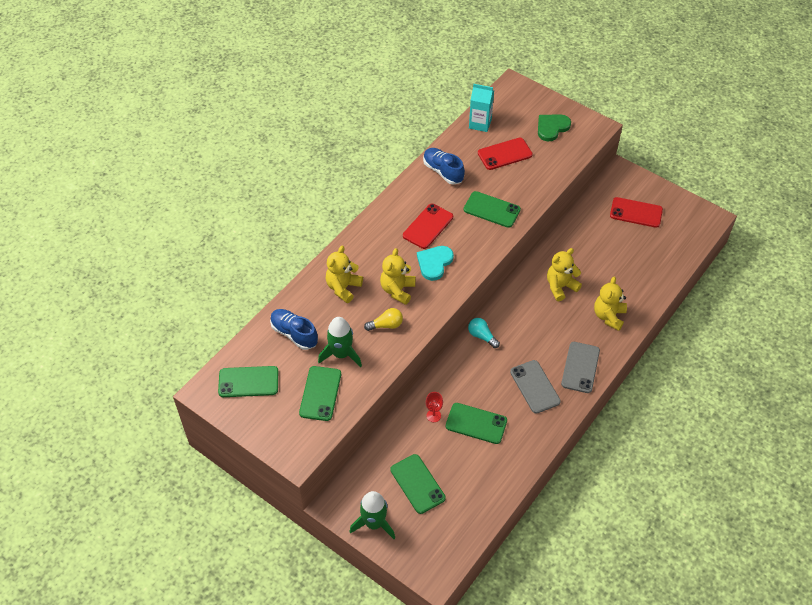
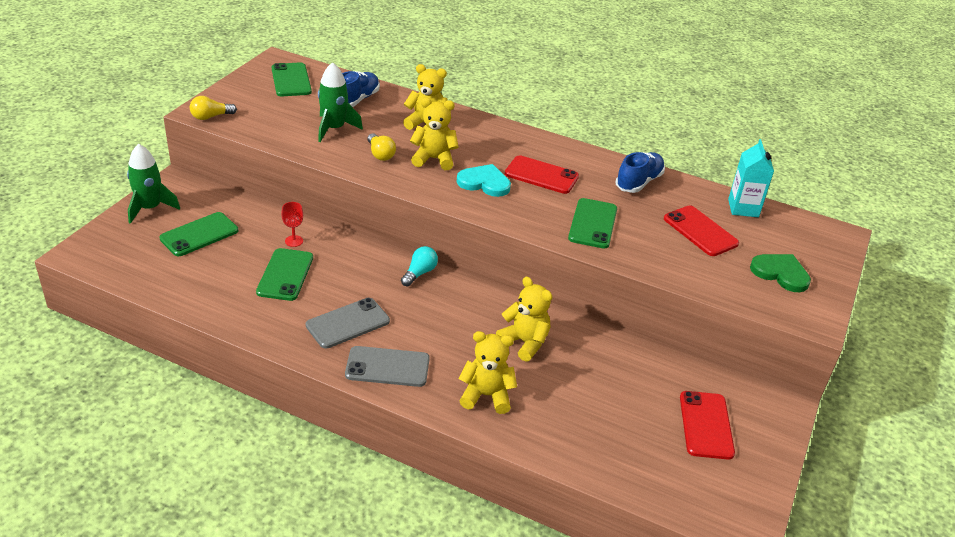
camera: 75 degrees right, 15 degrees down
(307, 448) = (211, 117): none -> yellow light bulb
(320, 393) = (280, 120): green phone -> none

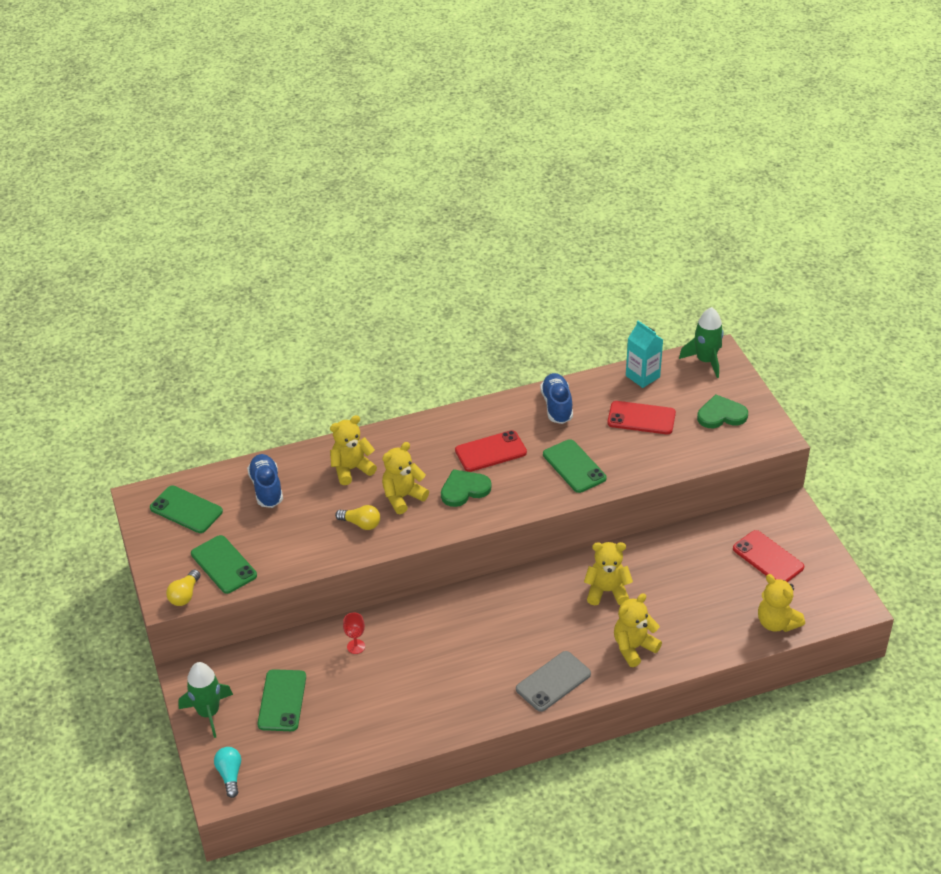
camera: 40 degrees left, 5 degrees up
(285, 275) = (392, 677): green phone -> green phone (223, 565)
(334, 129) = (293, 528): green rocket -> green rocket (705, 360)
(348, 323) = (486, 674): grey phone -> none
(419, 273) = (475, 597): turquoise light bulb -> turquoise light bulb (230, 775)
(484, 183) = (464, 489): turquoise heart -> green heart
(642, 479) = (776, 623): none -> yellow teddy bear

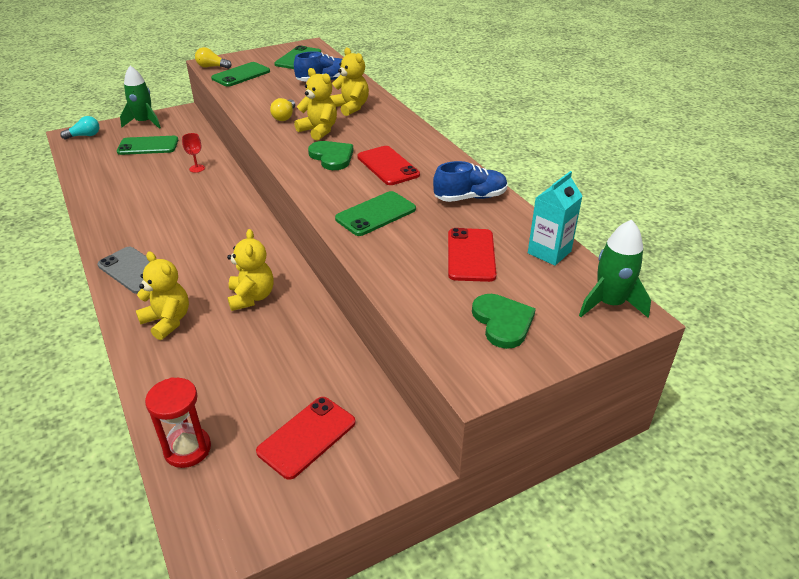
camera: 80 degrees right, 5 degrees down
(776, 623) = (187, 449): yellow teddy bear -> red hourglass

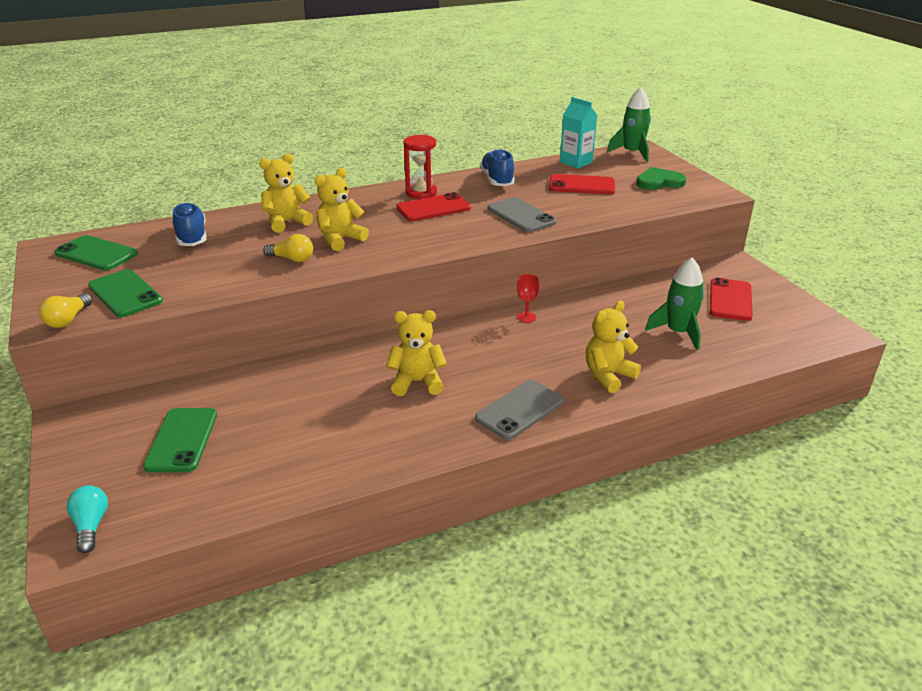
camera: 85 degrees left, 5 degrees down
(144, 122) = (83, 456): green rocket -> green rocket (678, 332)
(187, 449) = (761, 350): red hourglass -> red hourglass (421, 193)
(197, 168) = (282, 385): red goblet -> red goblet (526, 317)
(251, 297) = (567, 330): yellow teddy bear -> yellow teddy bear (417, 382)
(307, 437) = (730, 300): red phone -> red phone turned 60 degrees clockwise
(332, 157) = (407, 233): green heart -> none
(375, 214) = (521, 215): green phone -> grey phone

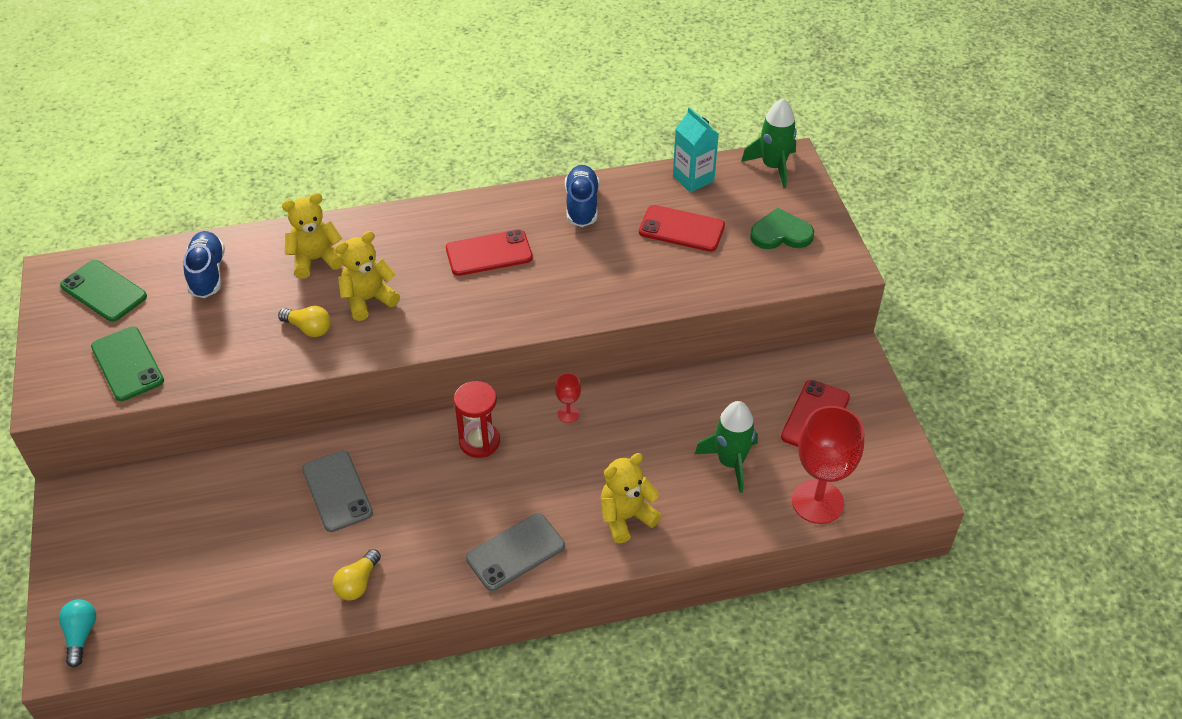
camera: 10 degrees right, 15 degrees up
(68, 320) = (68, 398): yellow light bulb -> yellow light bulb (358, 583)
(182, 440) = (173, 542): green phone -> none
(417, 382) = (421, 497): yellow teddy bear -> none
(421, 193) = (483, 221): red hourglass -> red hourglass (479, 442)
(521, 215) = (586, 281): grey phone -> grey phone (337, 491)
(764, 349) = (817, 502): none -> red goblet

